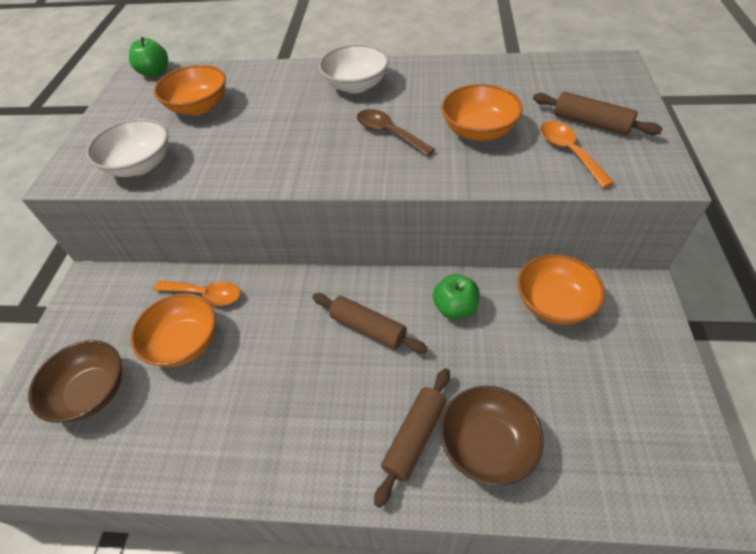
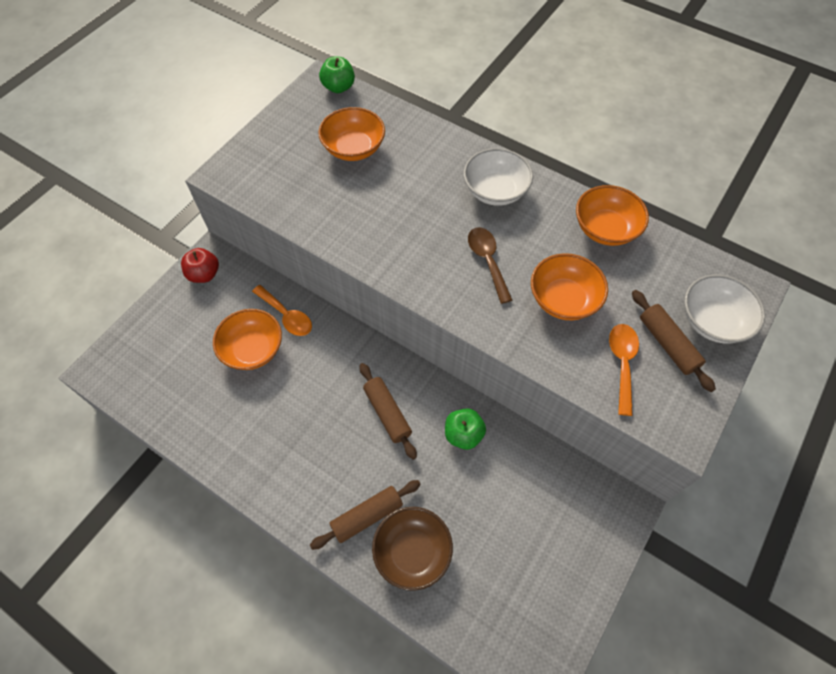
camera: 25 degrees right, 10 degrees up
(89, 300) = (204, 274): none -> red apple
(92, 392) = (175, 354): brown bowl -> none
(140, 165) = (280, 191): white bowl -> white bowl (713, 321)
(554, 303) = (543, 476): orange bowl -> orange bowl (605, 229)

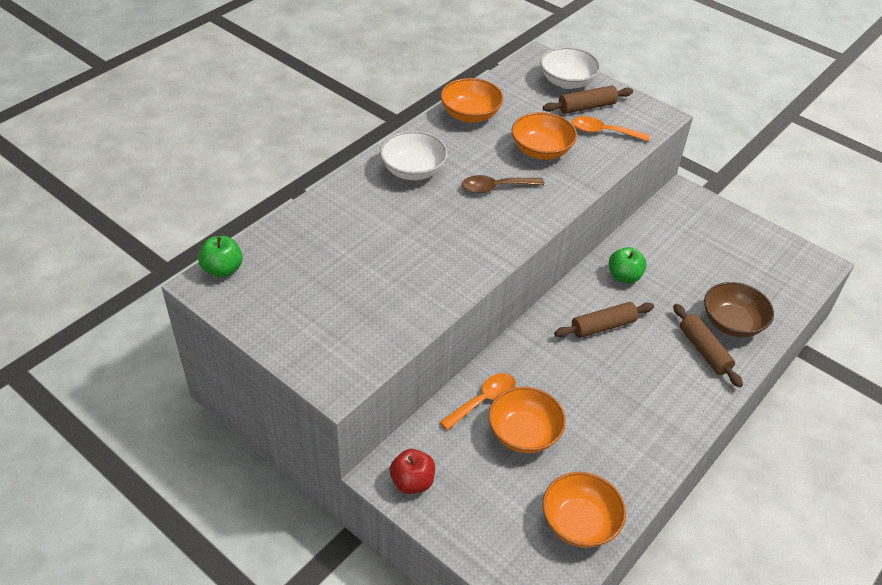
camera: 85 degrees left, 15 degrees down
(353, 148) = (328, 264): orange bowl -> orange bowl (579, 522)

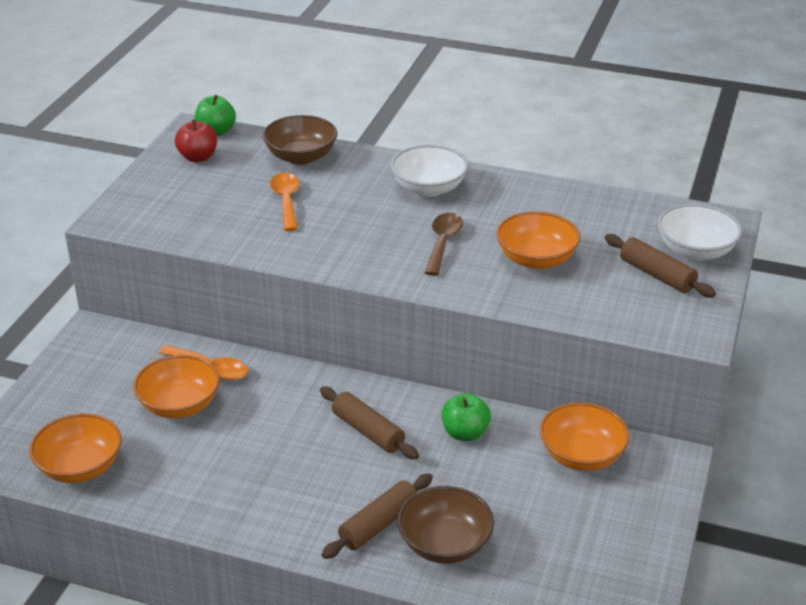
camera: 70 degrees right, 10 degrees down
(312, 227) = (301, 157): none -> brown bowl
(412, 482) = (90, 349): red apple -> red apple (198, 157)
(470, 115) = (558, 200): orange bowl -> orange bowl (581, 455)
(496, 187) = (443, 243): brown spoon -> brown spoon turned 45 degrees clockwise
(604, 132) = (616, 297): orange spoon -> orange spoon (286, 201)

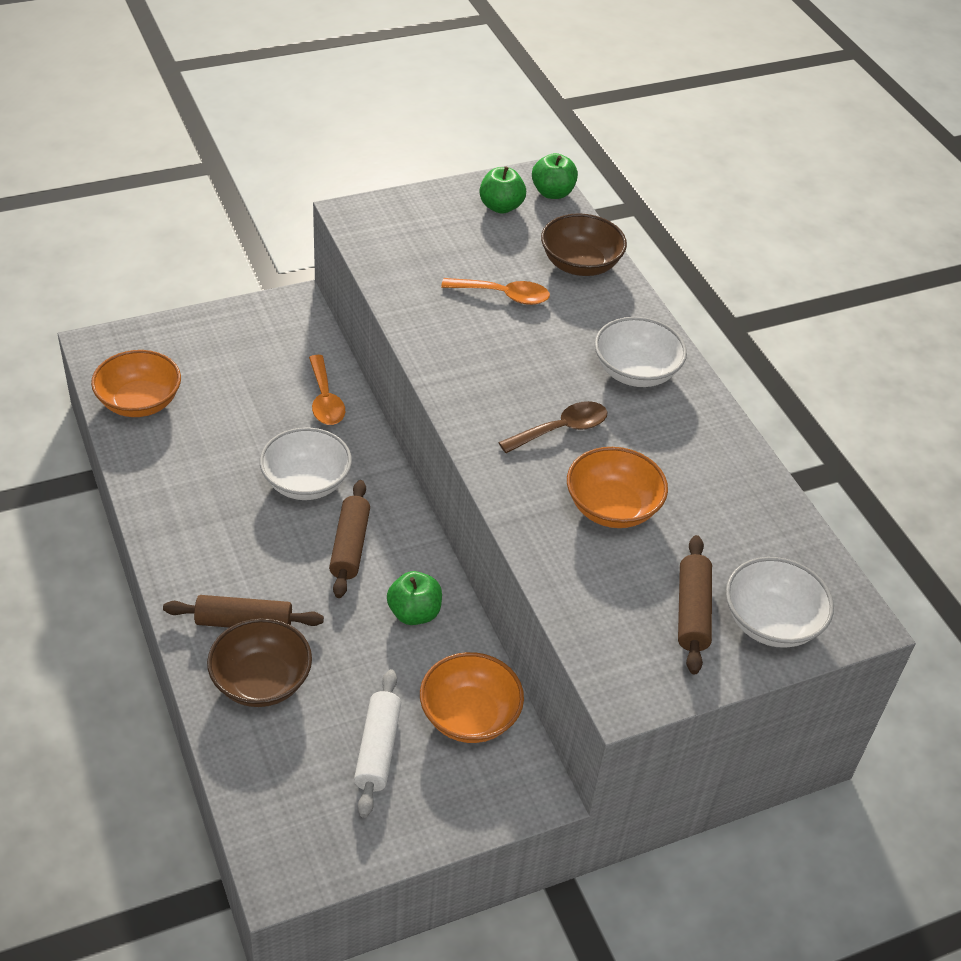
camera: 45 degrees right, 10 degrees up
(179, 405) = (263, 410): orange bowl -> none
(198, 157) = (501, 207): red apple -> green apple
(280, 421) = (306, 482): none -> white bowl
(286, 201) = (503, 295): orange spoon -> orange spoon turned 60 degrees clockwise
(567, 516) = (377, 749): none -> white rolling pin

